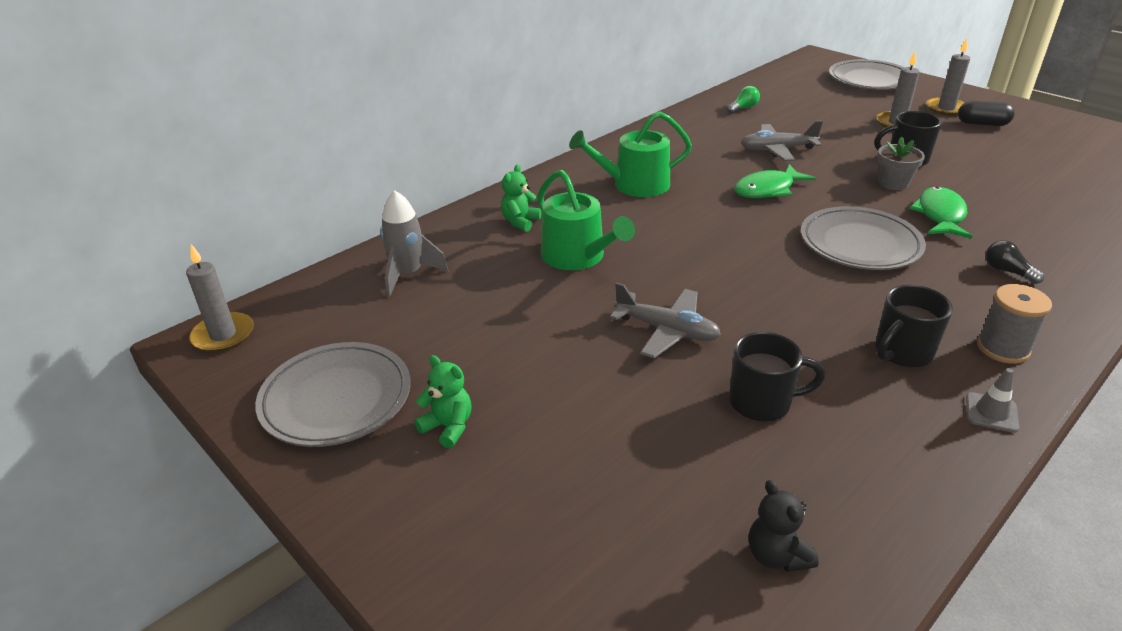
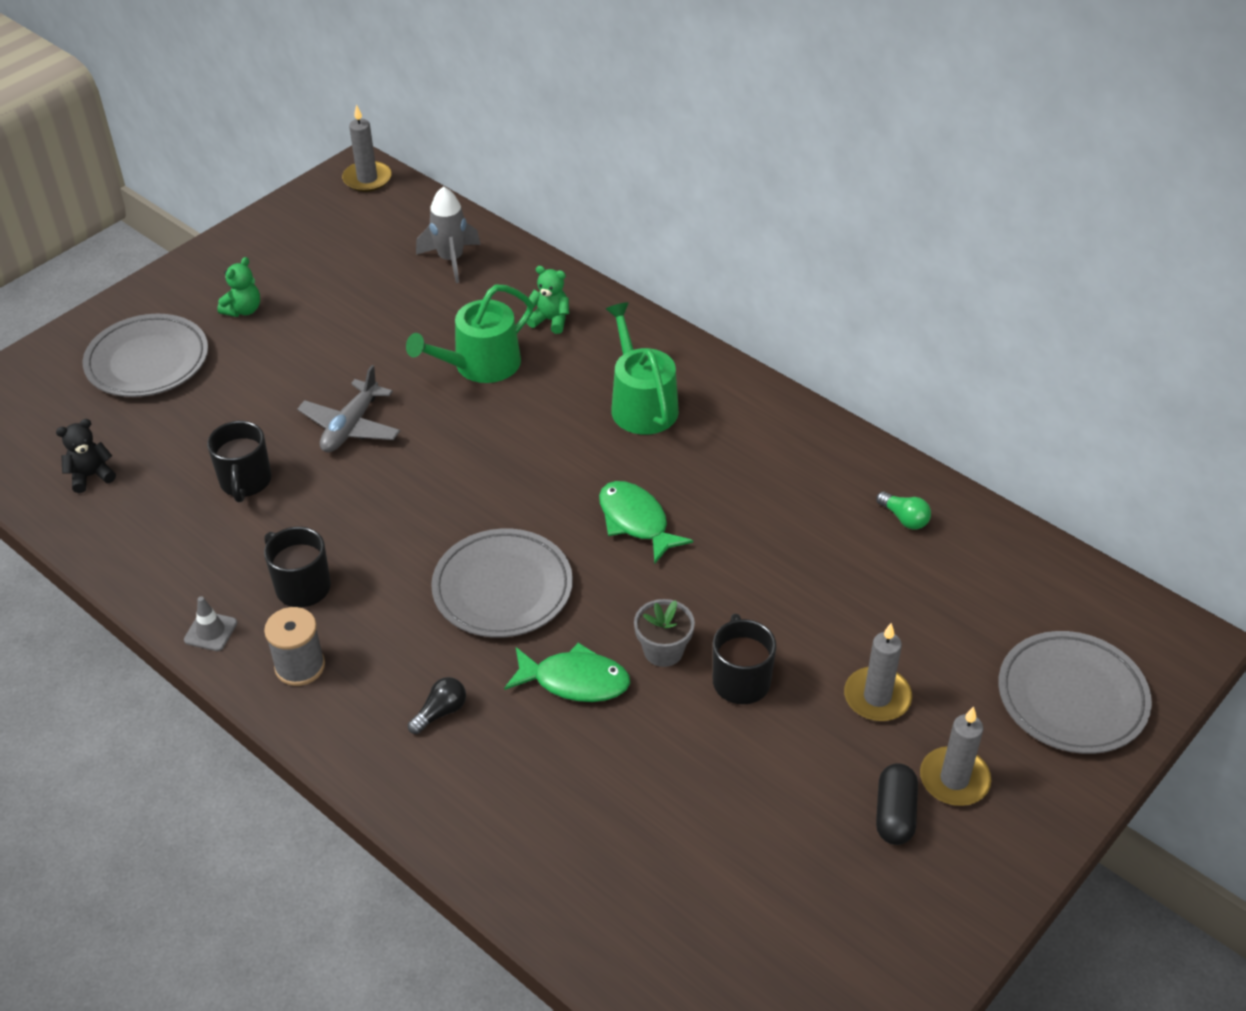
camera: 85 degrees right, 10 degrees up
(336, 399) = (282, 251): grey plate -> grey plate (147, 361)
(777, 150) = (757, 542): grey plane -> none

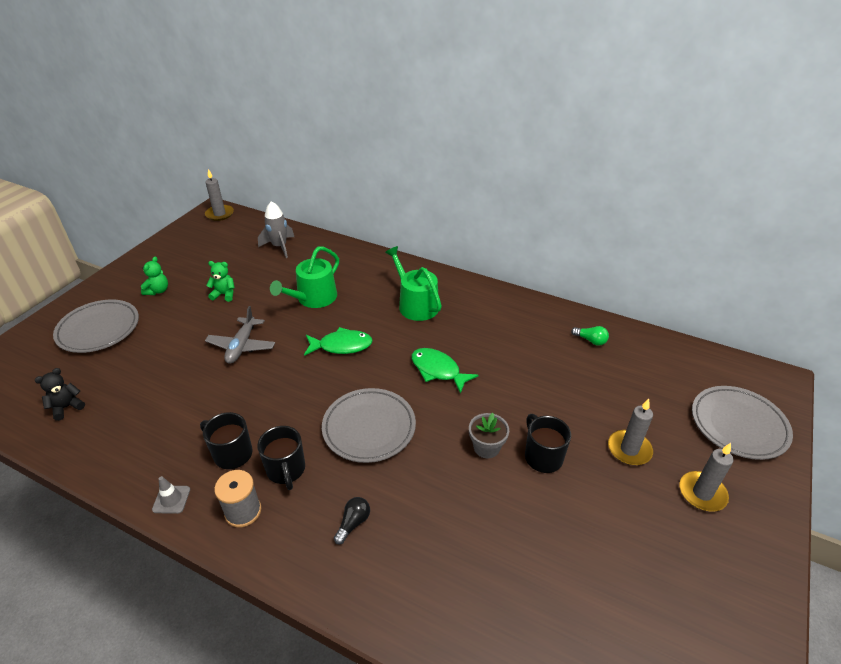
camera: 15 degrees left, 5 degrees down
(245, 482) = (178, 392): black mug -> black mug (286, 470)
(550, 320) = (347, 269): green teddy bear -> green teddy bear (224, 294)
(574, 681) = (437, 480): green fish -> green fish (341, 346)
(894, 814) = (679, 526): black capsule -> none

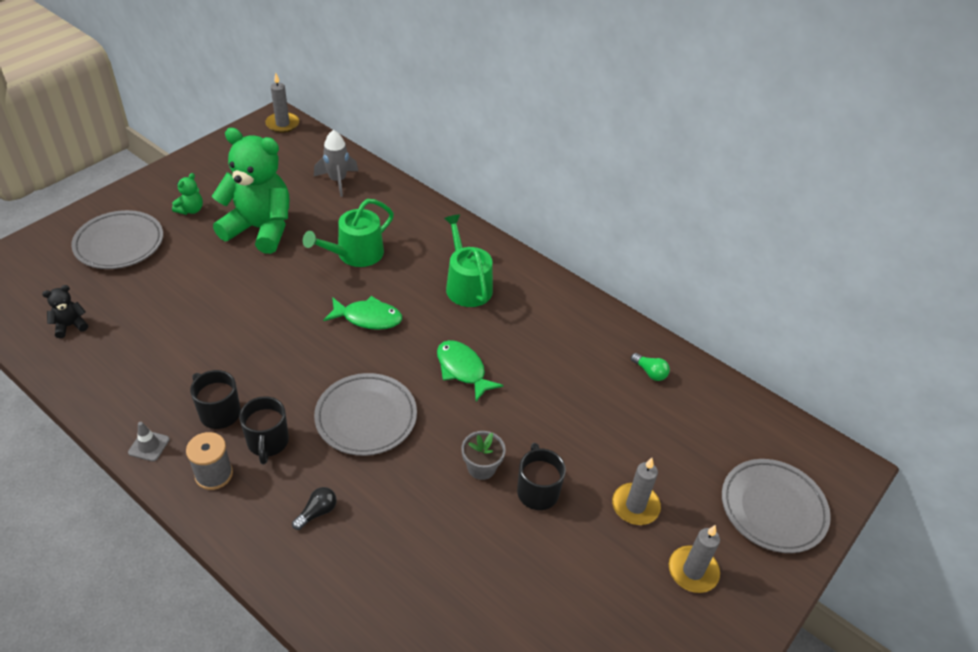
camera: 10 degrees right, 5 degrees up
(224, 294) = (260, 229): green teddy bear -> green teddy bear, size x2.50
(242, 346) = (262, 295): grey plane -> none

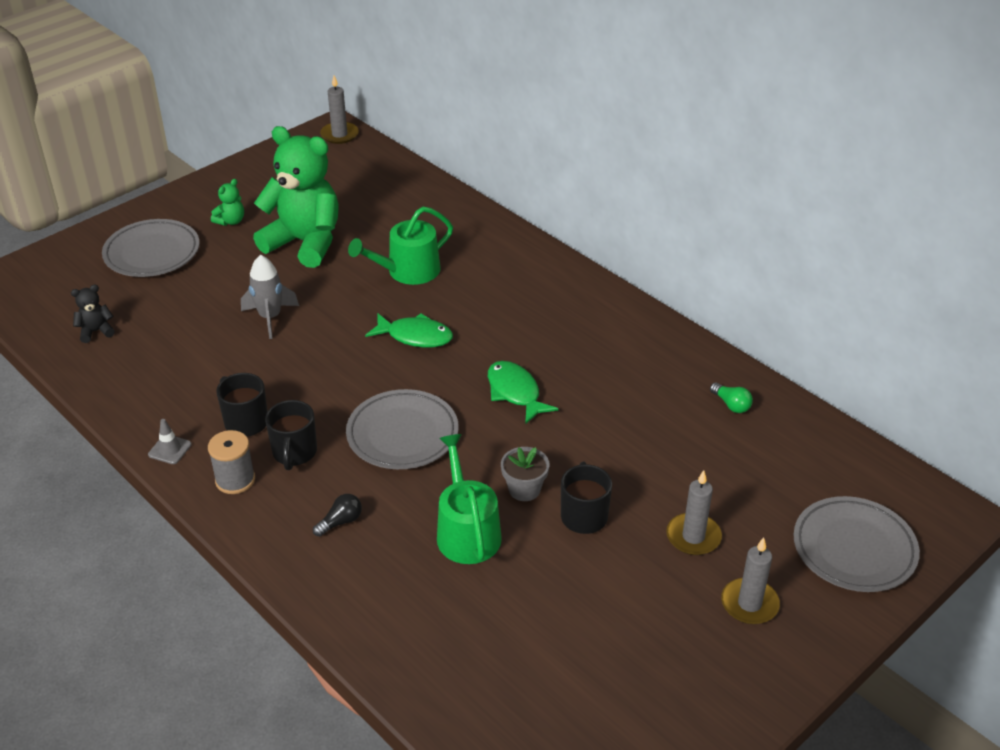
camera: 10 degrees right, 5 degrees down
(337, 181) = (396, 195): grey rocket -> grey rocket (270, 318)
(467, 285) = (530, 307): green watering can -> green watering can (466, 531)

